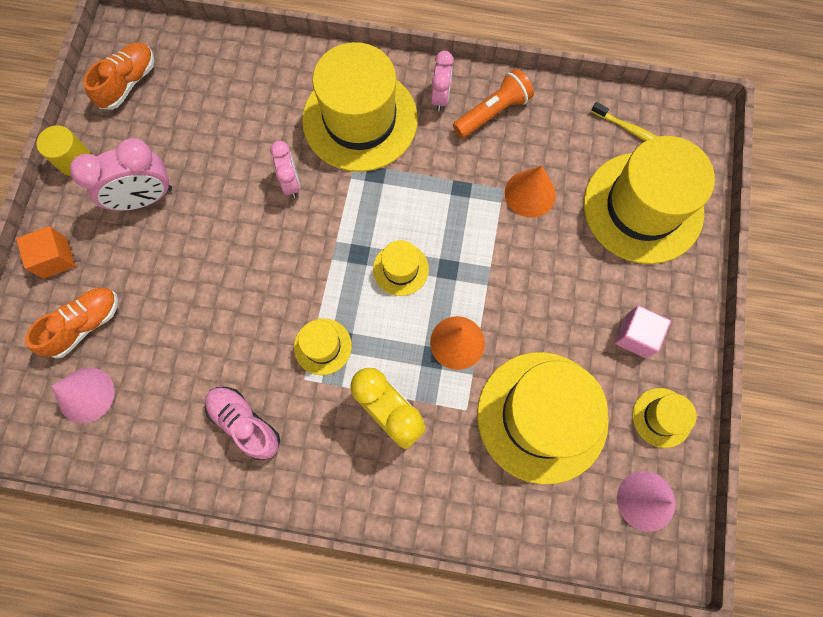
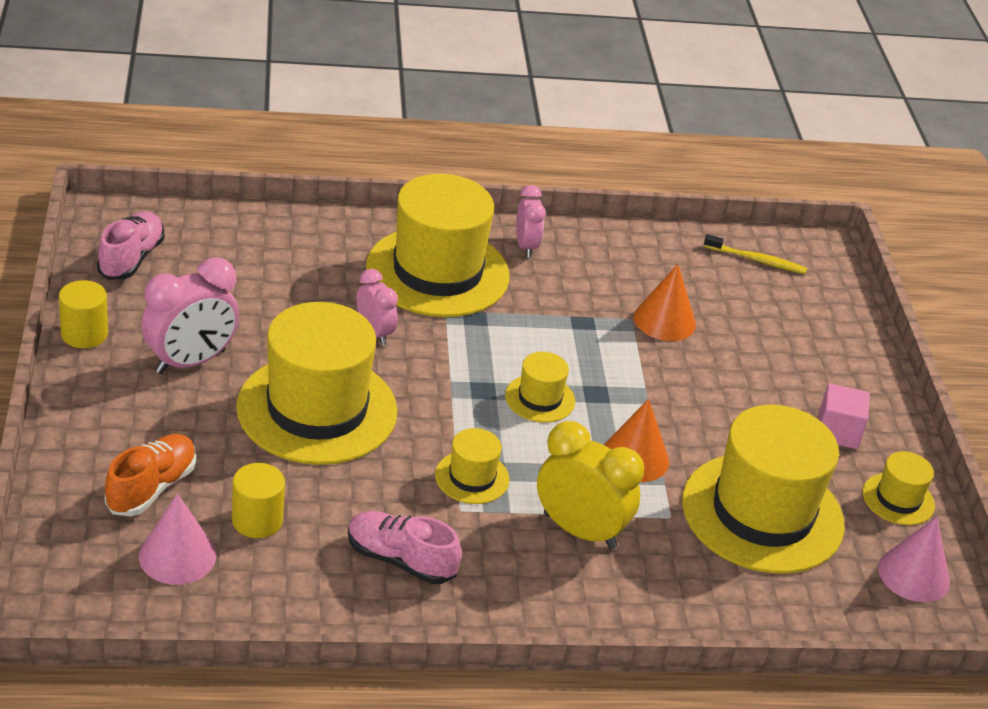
camera: 20 degrees left, 35 degrees down
(55, 258) = (89, 428): orange cube -> none
(128, 83) = (131, 259): orange shoe -> pink shoe
(151, 368) = (257, 520): none -> yellow cylinder
(493, 112) = (592, 255): orange flashlight -> none
(643, 207) = (796, 322): yellow hat -> yellow hat (317, 409)

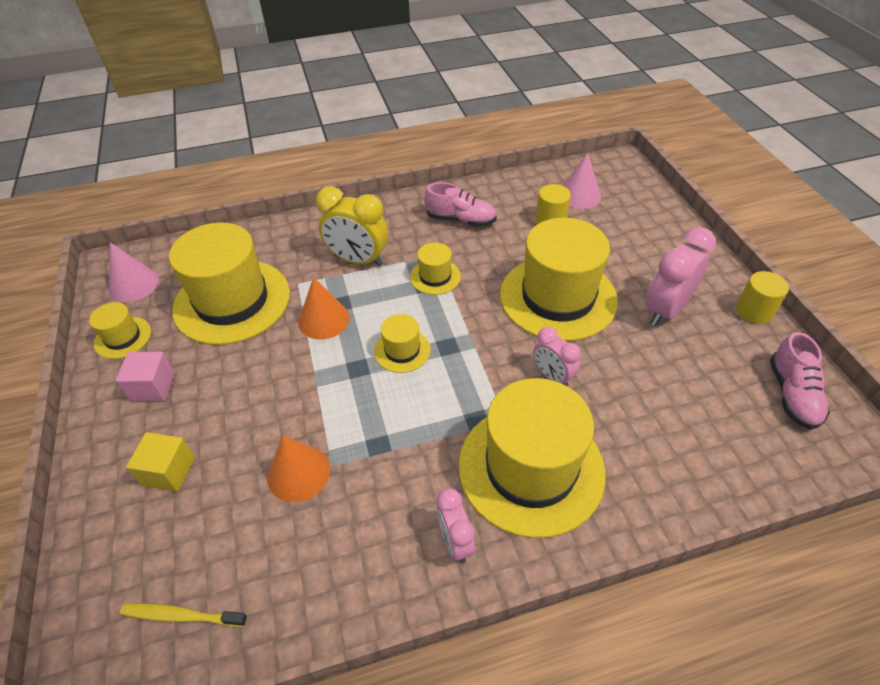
camera: 175 degrees right, 10 degrees up
(151, 488) = (620, 224): orange shoe -> none
(794, 351) = (169, 471): none -> yellow cube

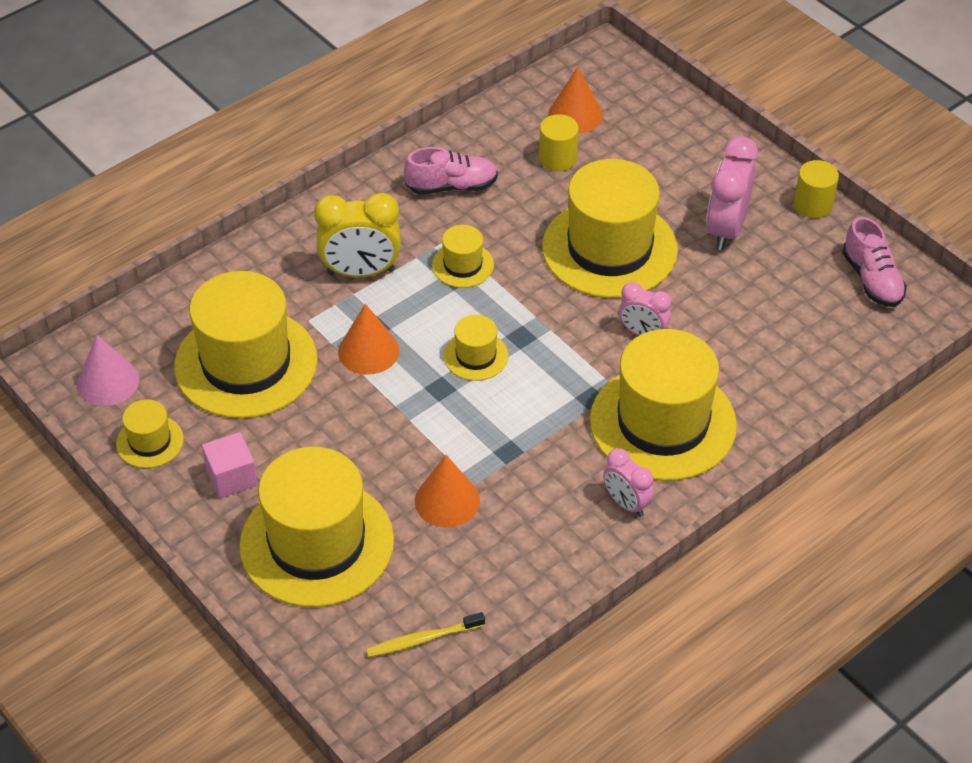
camera: 25 degrees left, 0 degrees up
(169, 471) = (317, 543): yellow cube -> yellow hat
(579, 195) = (575, 114): pink cone -> orange cone

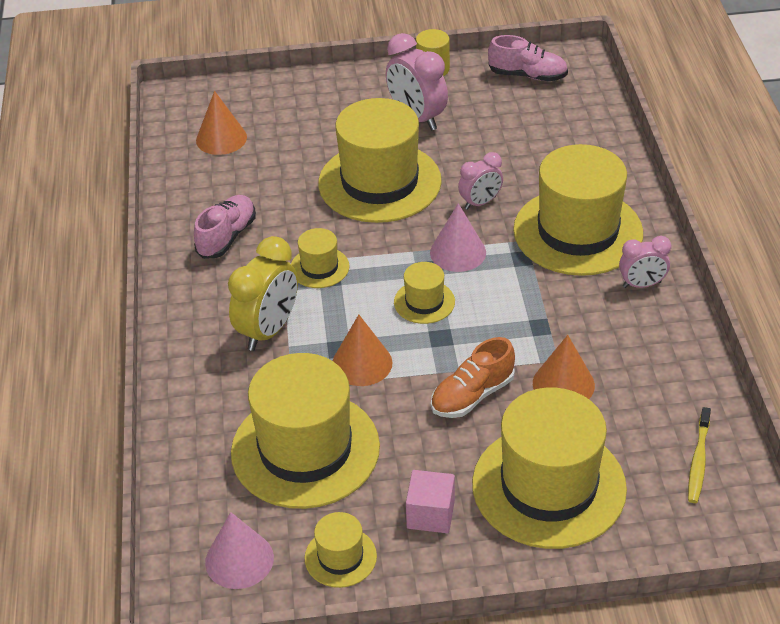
camera: 55 degrees left, 5 degrees down
(385, 443) = (472, 395): none -> orange shoe
(558, 158) = (258, 167): yellow cylinder -> none
(560, 348) = (458, 252): none -> pink cone

